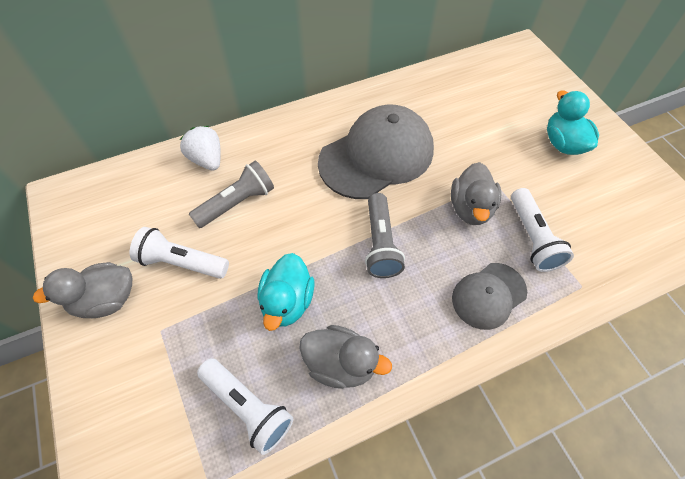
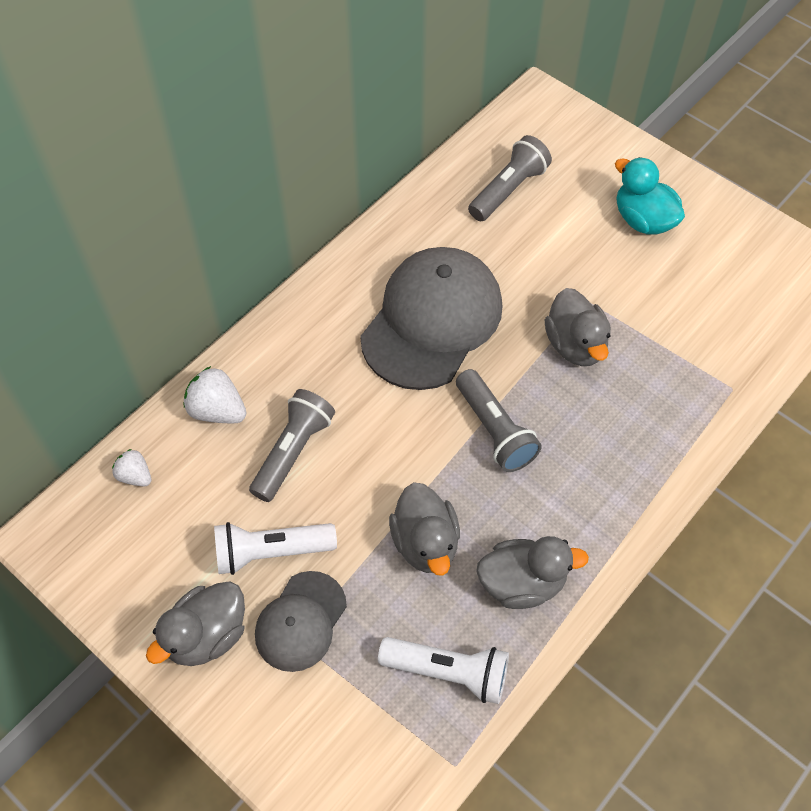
camera: 25 degrees left, 0 degrees up
(133, 179) = (135, 476): none -> white strawberry
(287, 302) = (425, 543): turquoise duck -> grey duck
(473, 94) = (508, 190): none -> grey flashlight
(488, 295) = (641, 440): grey cap -> grey cap (300, 621)
(532, 238) = (659, 354): white flashlight -> none

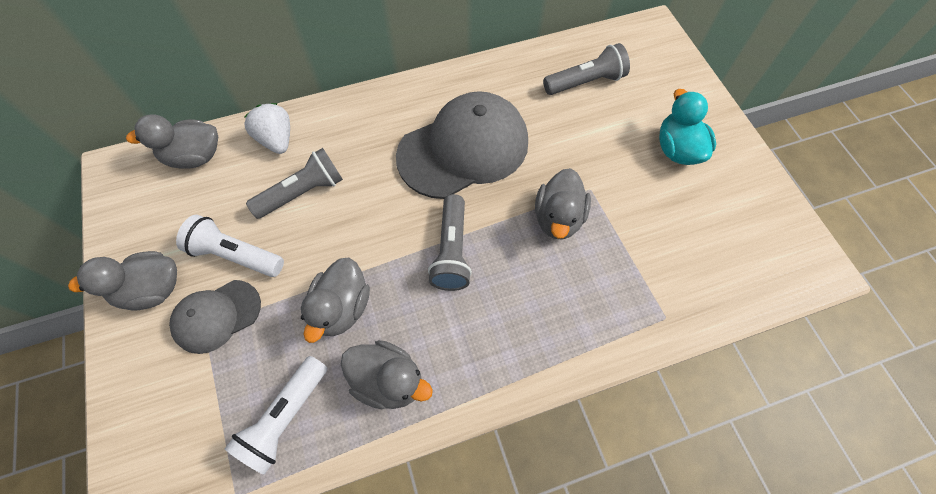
camera: 30 degrees right, 5 degrees up
(135, 476) = (195, 157): white strawberry -> grey duck
(448, 672) = (285, 418): white flashlight -> white flashlight turned 75 degrees clockwise

